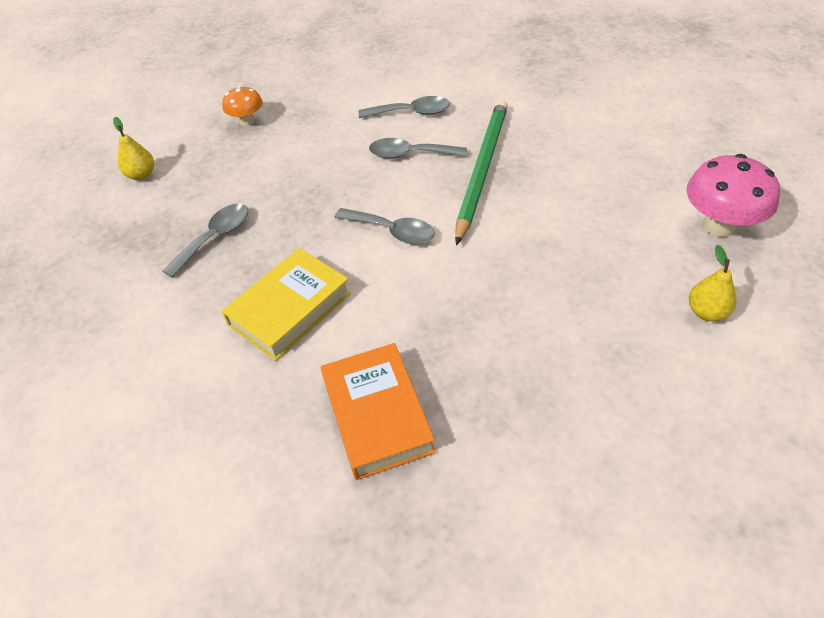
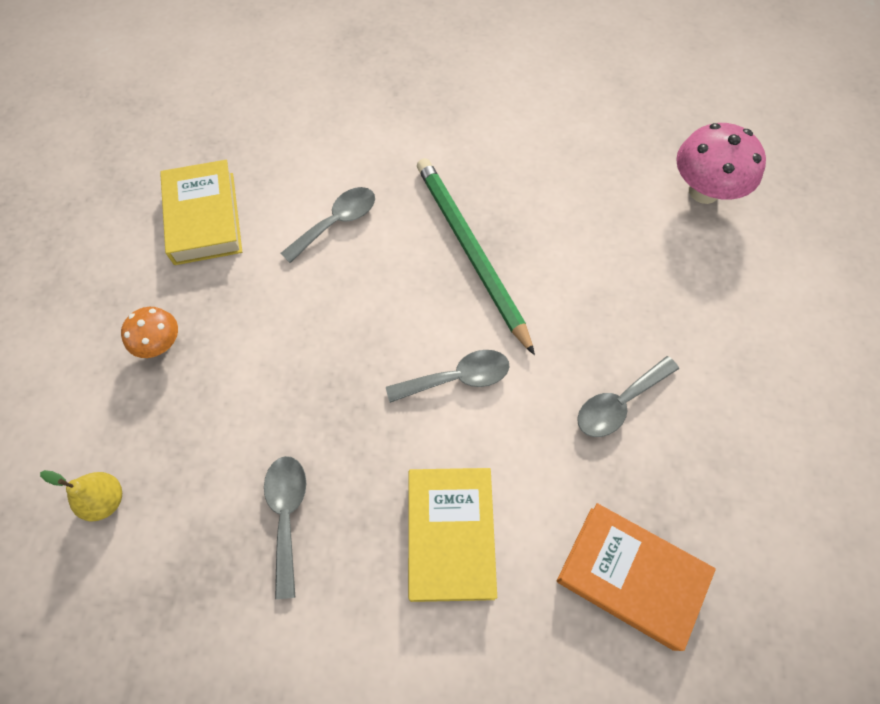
camera: 45 degrees left, 15 degrees up
(337, 75) = (204, 218): none -> yellow book
(410, 154) = (386, 276): grey spoon -> grey spoon (619, 403)
(706, 312) = (764, 284): yellow pear -> none

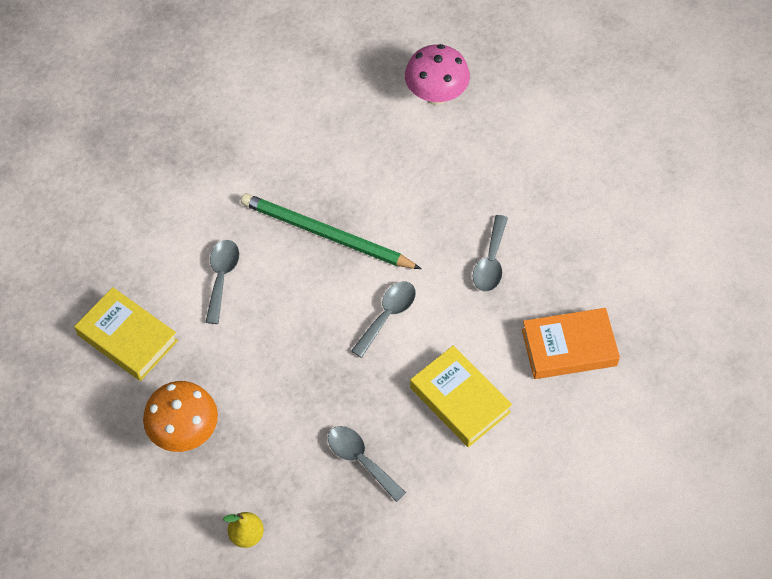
camera: 40 degrees left, 5 degrees down
(161, 344) = (184, 432): orange mushroom -> orange mushroom, size x1.71

